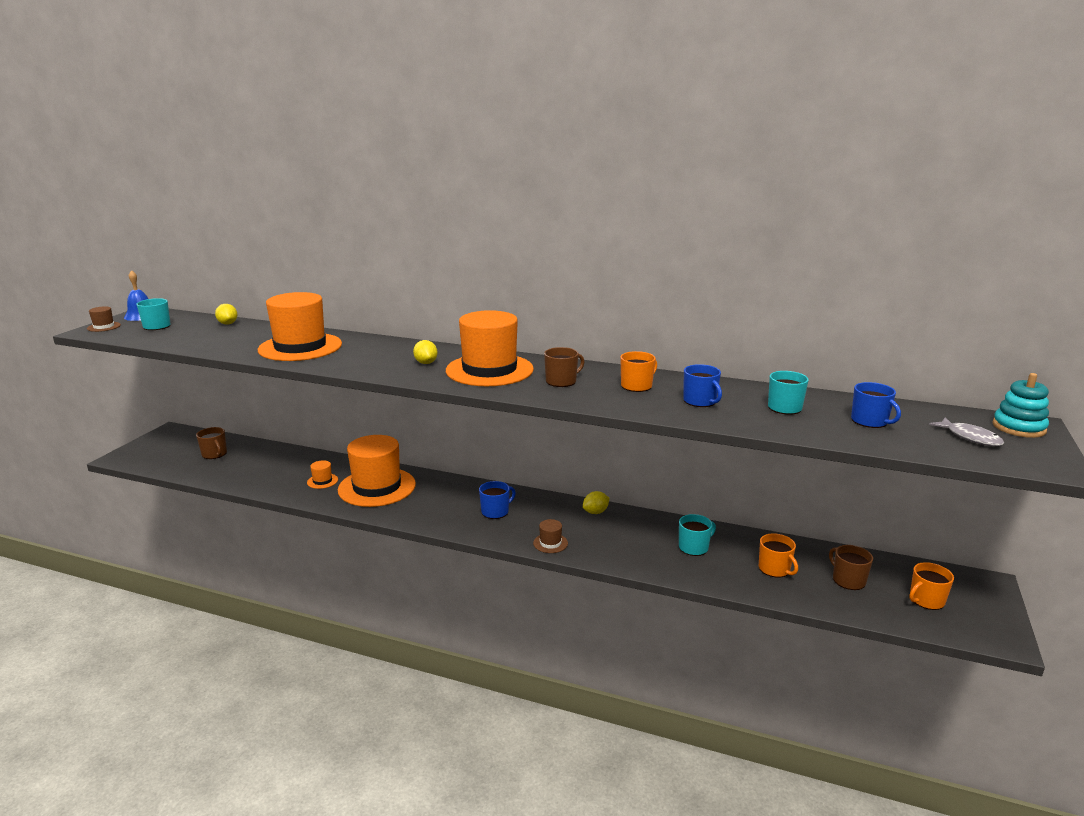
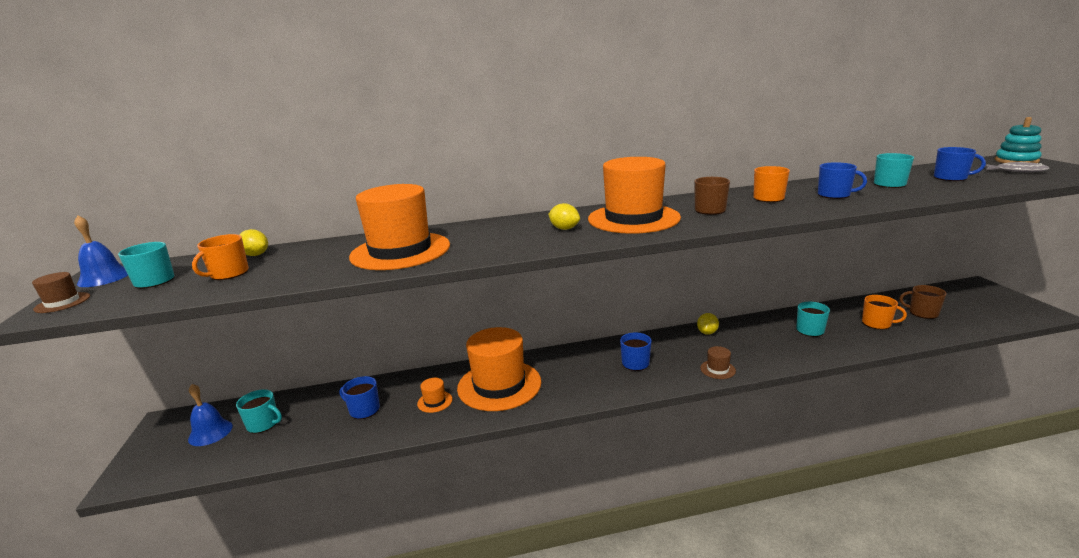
camera: 30 degrees left, 0 degrees up
(184, 447) = (210, 432): none -> blue bell
(214, 454) = (263, 424): brown mug -> turquoise mug
(276, 468) = (364, 410): none -> blue mug
(926, 600) = (976, 307): orange mug -> orange mug (229, 274)

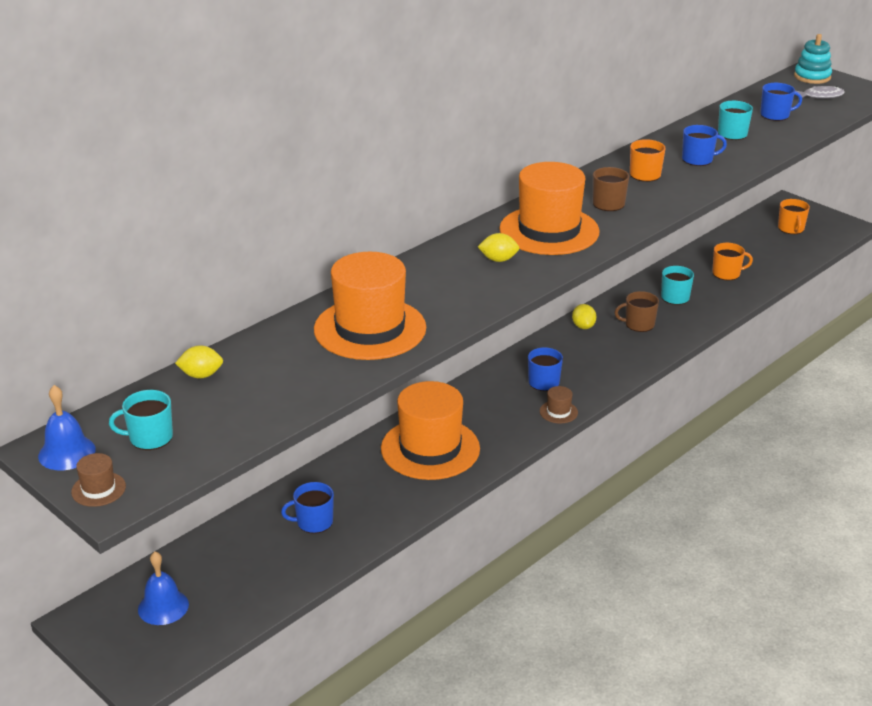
camera: 35 degrees left, 10 degrees up
(229, 274) = (224, 405): orange mug -> orange mug (791, 229)
(263, 424) = (216, 576): turquoise mug -> none
(435, 401) = (382, 487): orange hat -> none
(717, 369) = (624, 365): brown hat -> brown hat (558, 412)
(922, 313) = (757, 250): brown mug -> brown mug (639, 324)

